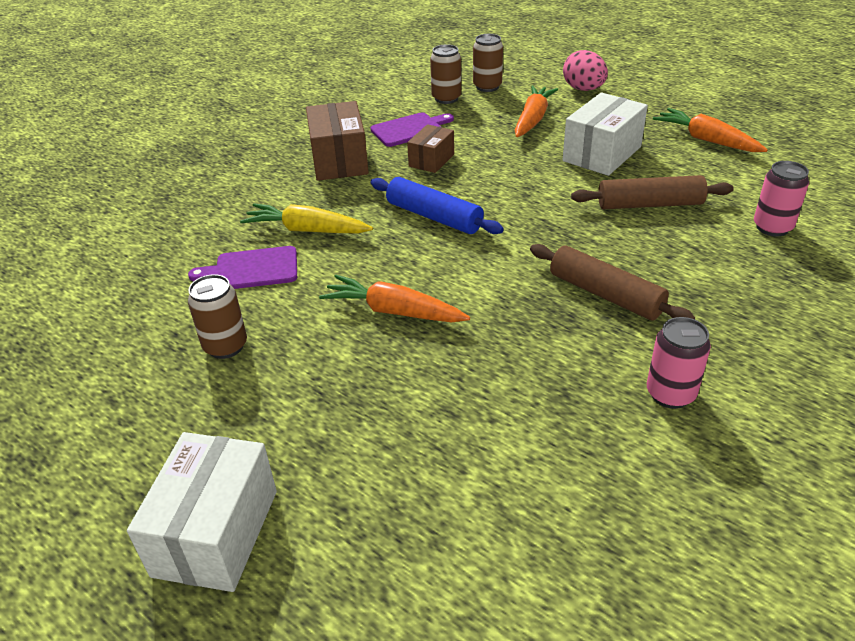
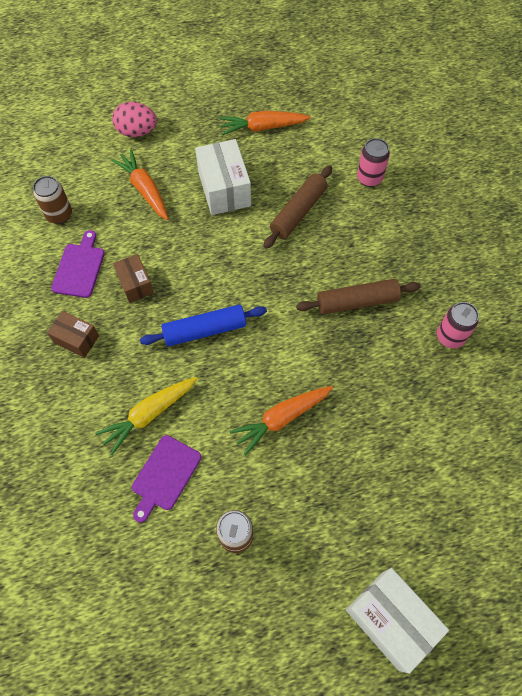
camera: 55 degrees left, 25 degrees up
(339, 160) = (76, 339): brown box -> brown box, size x0.59
(487, 87) = (70, 179): brown can -> none

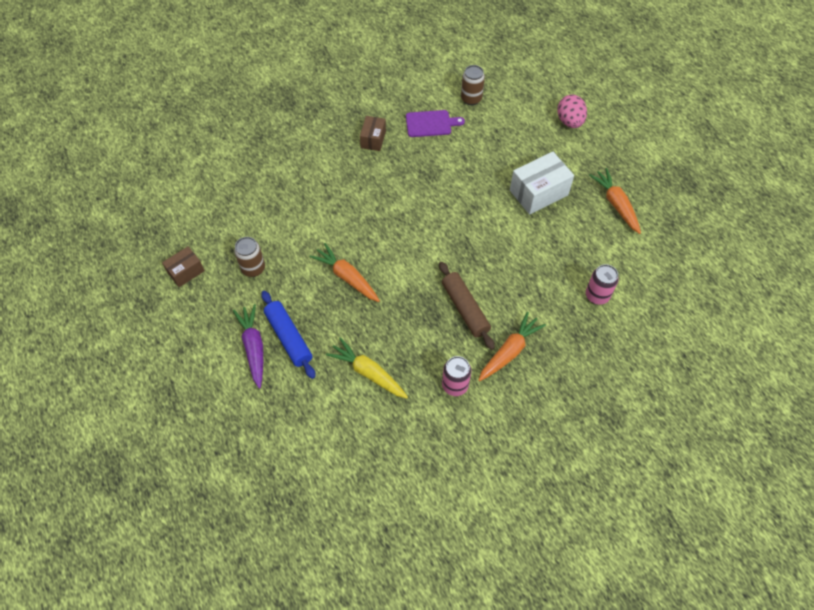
camera: 75 degrees right, 5 degrees down
(135, 284) = (429, 160): brown box -> brown box (186, 272)
(145, 190) = (515, 142): orange carrot -> orange carrot (509, 351)
(149, 414) = (328, 196): yellow carrot -> yellow carrot (368, 373)
(164, 475) = (286, 217): purple cutting board -> none
(205, 330) = (404, 212): blue rolling pin -> blue rolling pin (289, 338)
(298, 212) = (537, 249): brown rolling pin -> none
(359, 556) = (253, 348): none -> purple carrot
(390, 620) = (212, 376): white box -> none

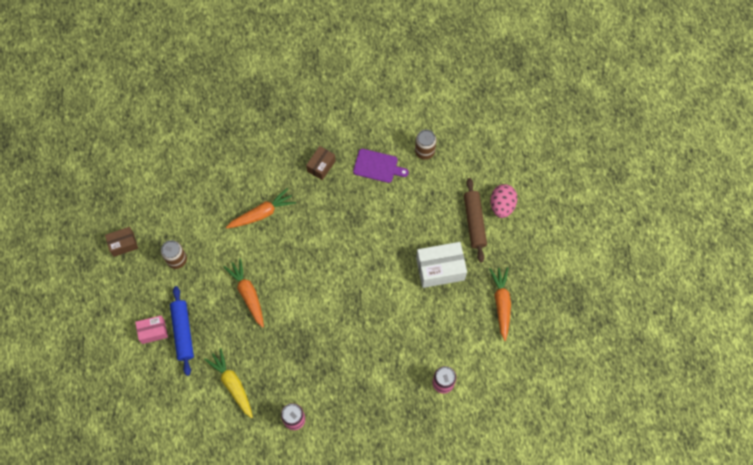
camera: 20 degrees right, 10 degrees up
(253, 348) = (153, 331): purple carrot -> pink box
(465, 309) = (330, 356): brown rolling pin -> brown rolling pin (474, 222)
(509, 351) = (349, 406): orange carrot -> orange carrot (261, 213)

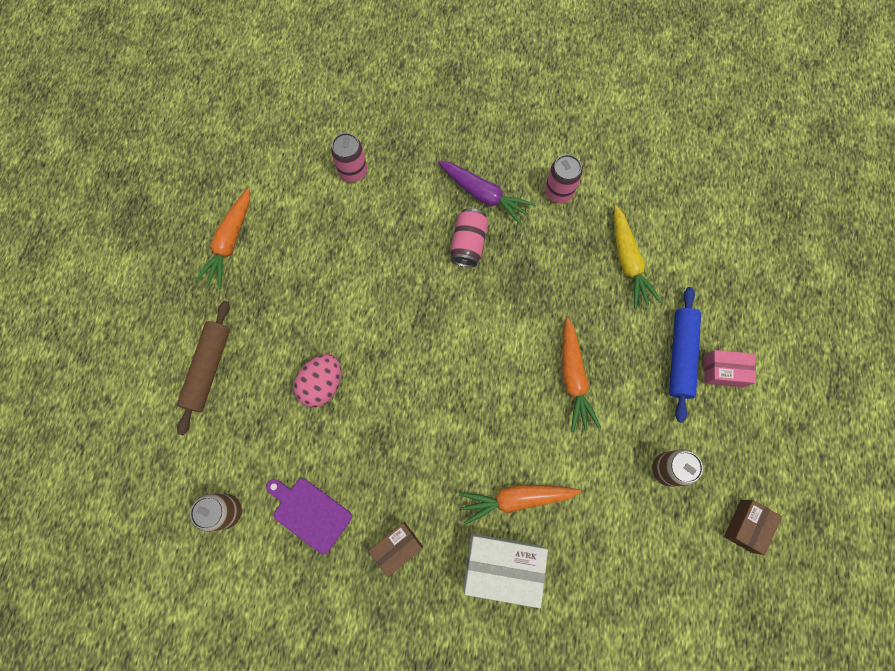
camera: 160 degrees left, 5 degrees up
(123, 244) = (746, 526): brown box -> brown box turned 60 degrees counterclockwise
(344, 359) = (468, 243): none -> pink can
(346, 398) = (483, 194): none -> purple carrot
(440, 269) = (288, 317): white box -> white box (502, 566)
(502, 205) = (156, 379): pink egg -> pink egg (322, 384)

